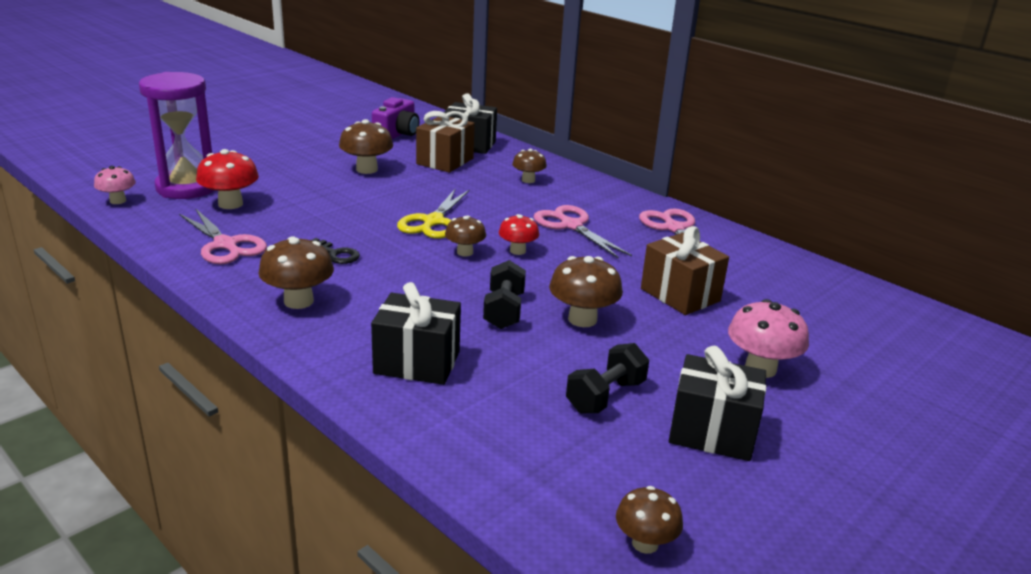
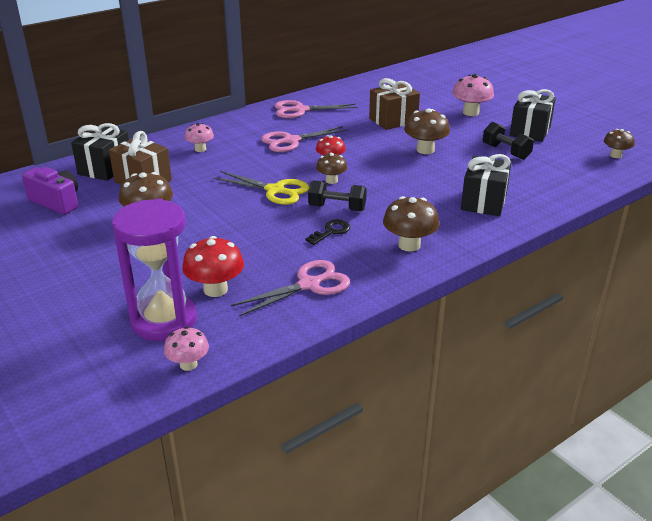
camera: 80 degrees left, 5 degrees up
(504, 311) = (417, 172): black dumbbell -> black dumbbell (337, 208)
(528, 180) = (200, 149): brown mushroom -> pink mushroom

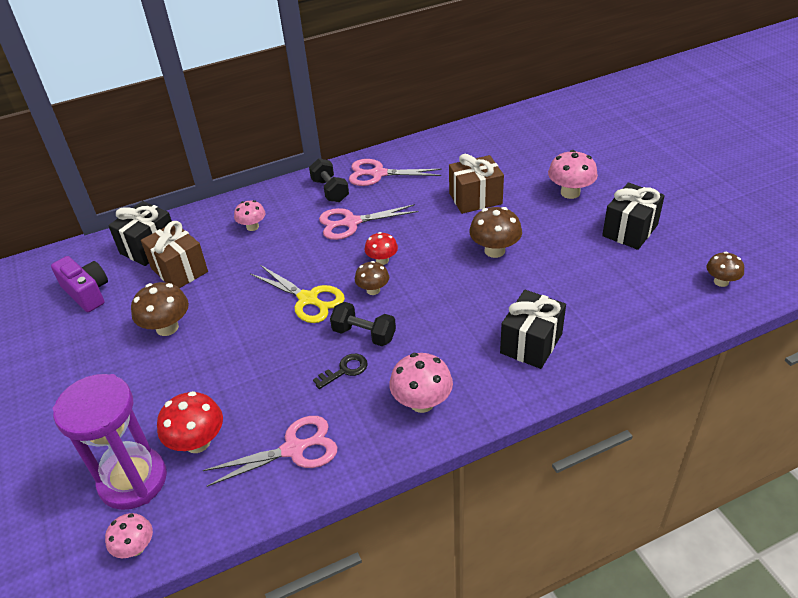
camera: 15 degrees right, 10 degrees up
(409, 245) = (422, 402): brown mushroom -> pink mushroom
(506, 152) = (588, 263): black dumbbell -> black dumbbell (330, 190)

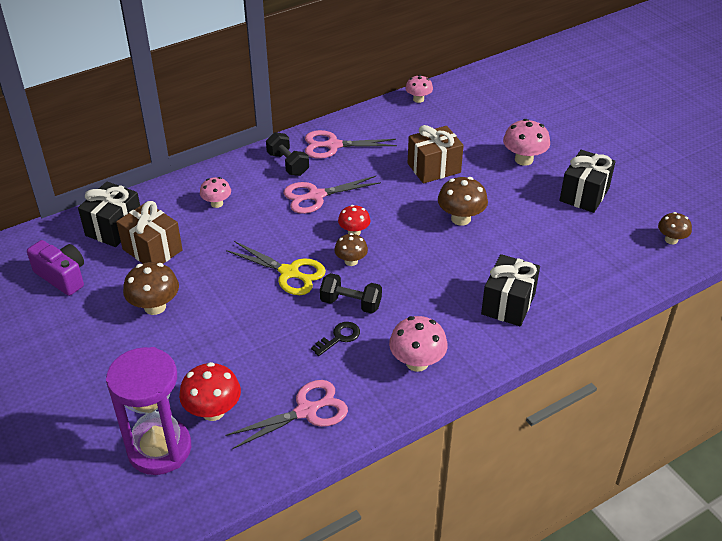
camera: 10 degrees left, 0 degrees up
(135, 547) = (178, 506): pink mushroom -> pink mushroom (418, 99)

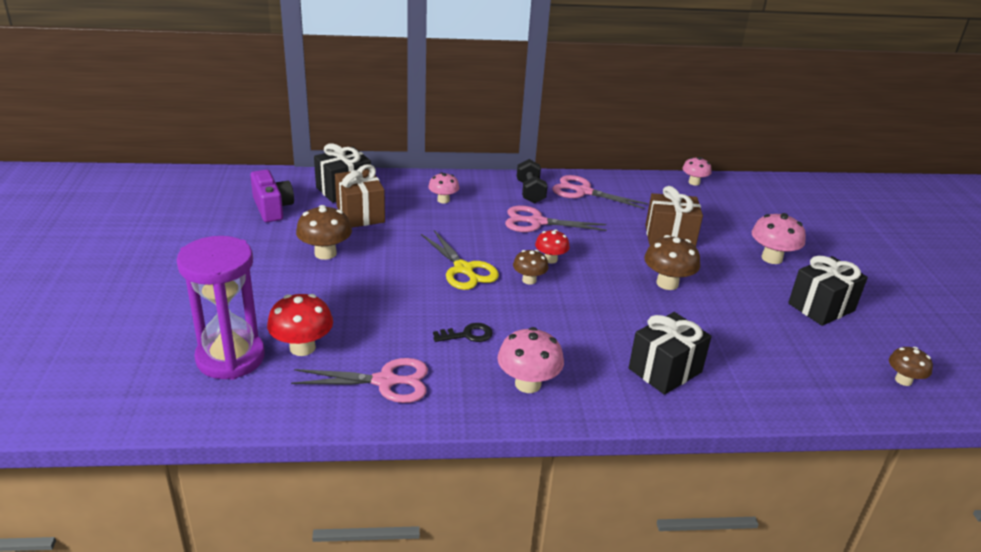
camera: 25 degrees right, 10 degrees down
(351, 303) = (501, 312): black dumbbell -> none

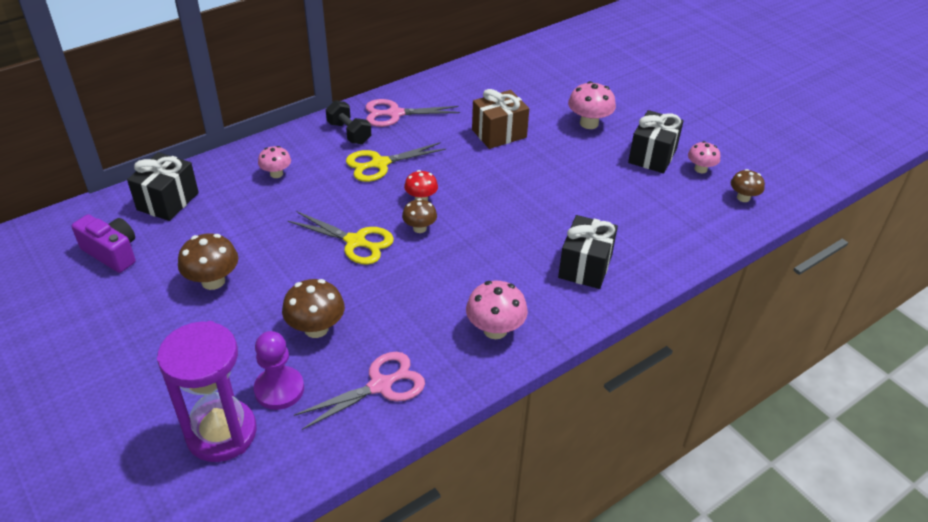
camera: 30 degrees left, 10 degrees up
(302, 347) = (279, 389): red mushroom -> purple pawn
(360, 214) = (209, 222): brown gift -> none
(467, 335) = (411, 307): black key -> none
(537, 222) = (380, 164): pink scissors -> yellow scissors
(667, 283) = (530, 182): brown mushroom -> brown mushroom (316, 328)
(694, 182) = (479, 68): pink mushroom -> pink mushroom (700, 169)

